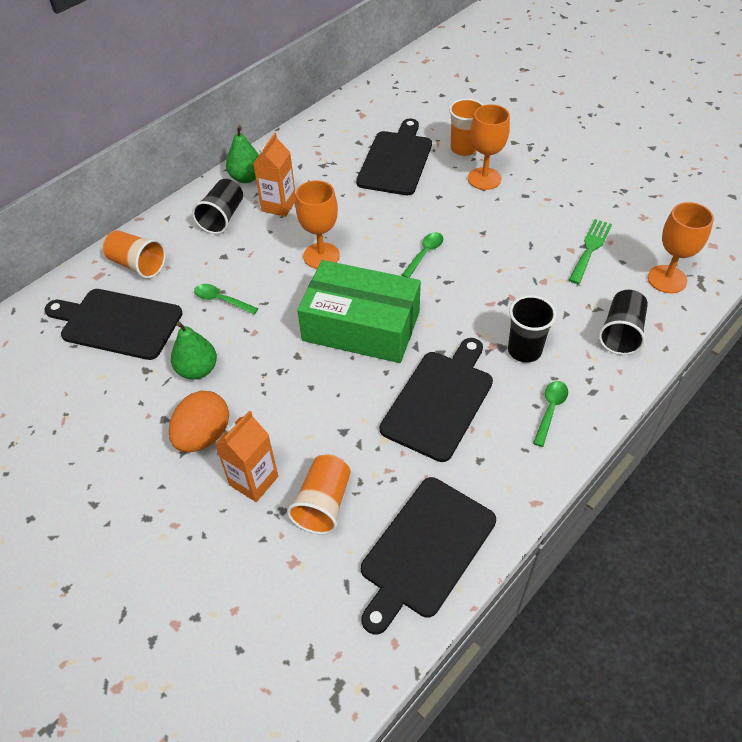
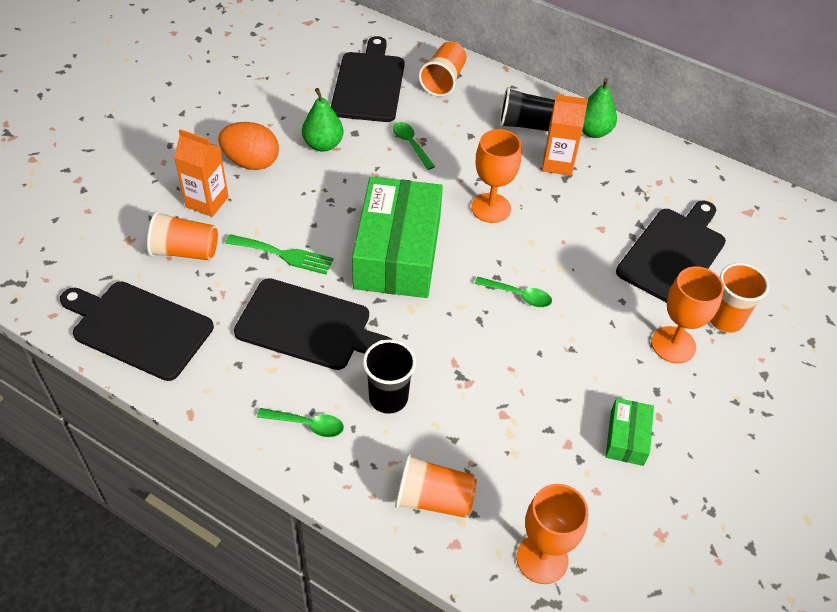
camera: 75 degrees right, 0 degrees up
(221, 300) = (411, 144): green spoon -> green spoon turned 45 degrees counterclockwise
(396, 160) = (673, 253): black cutting board -> black cutting board turned 60 degrees counterclockwise
(565, 218) = (626, 437): none -> green box
(590, 248) = (576, 466): green fork -> green fork (284, 255)
(621, 333) = (433, 498): black cup -> orange cup

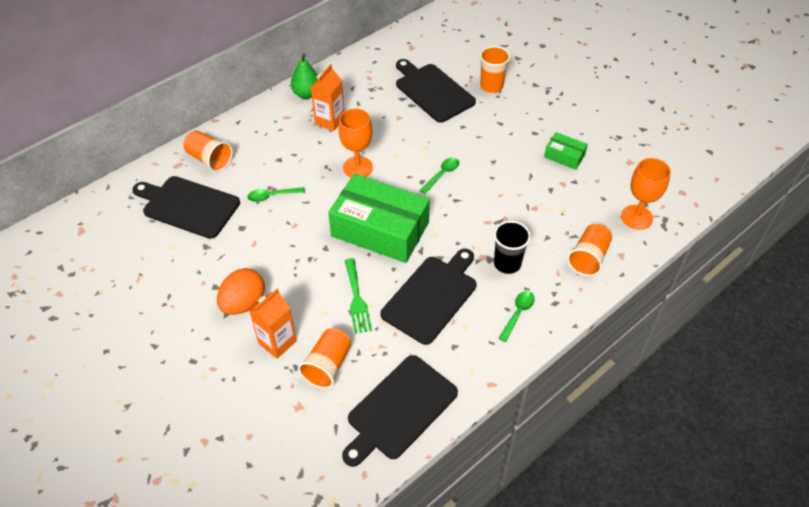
camera: 70 degrees left, 0 degrees up
(284, 255) = (357, 299): green fork -> green fork turned 135 degrees clockwise
(323, 144) = (246, 251): green pear -> none
(525, 124) = (282, 126): black cup -> none
(673, 345) = (503, 115): orange goblet -> none

